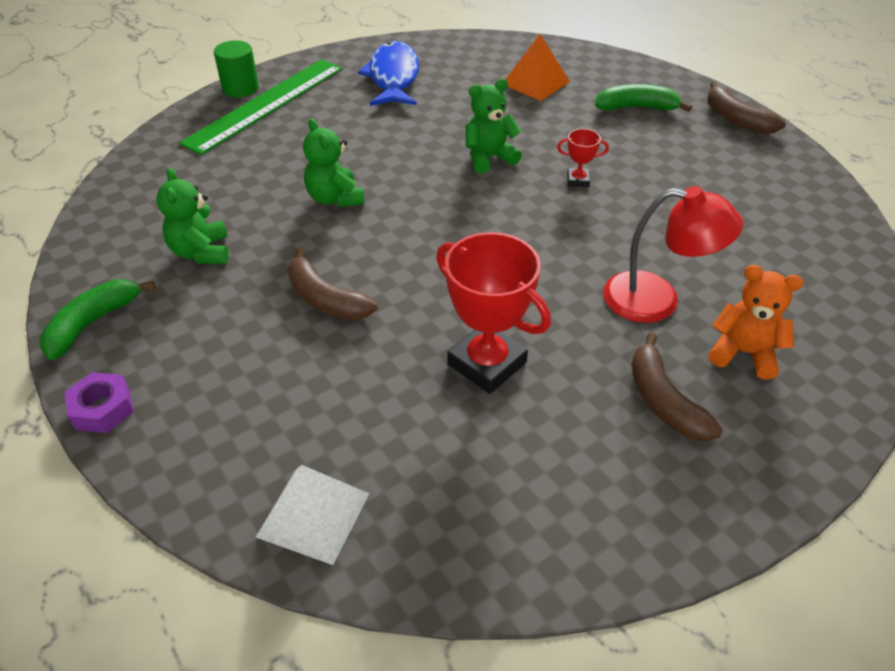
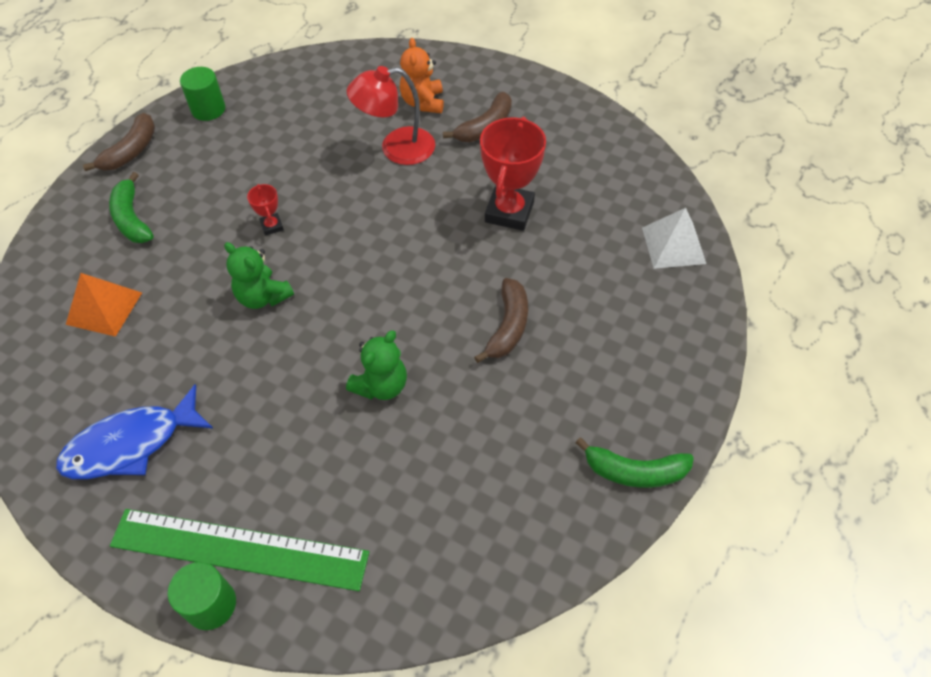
camera: 115 degrees left, 10 degrees up
(103, 409) = (695, 402): purple nut -> none
(201, 252) = (509, 447): green teddy bear -> none
(657, 299) = (396, 148): red lamp -> red lamp turned 90 degrees counterclockwise
(790, 175) = (208, 109): none -> green cylinder

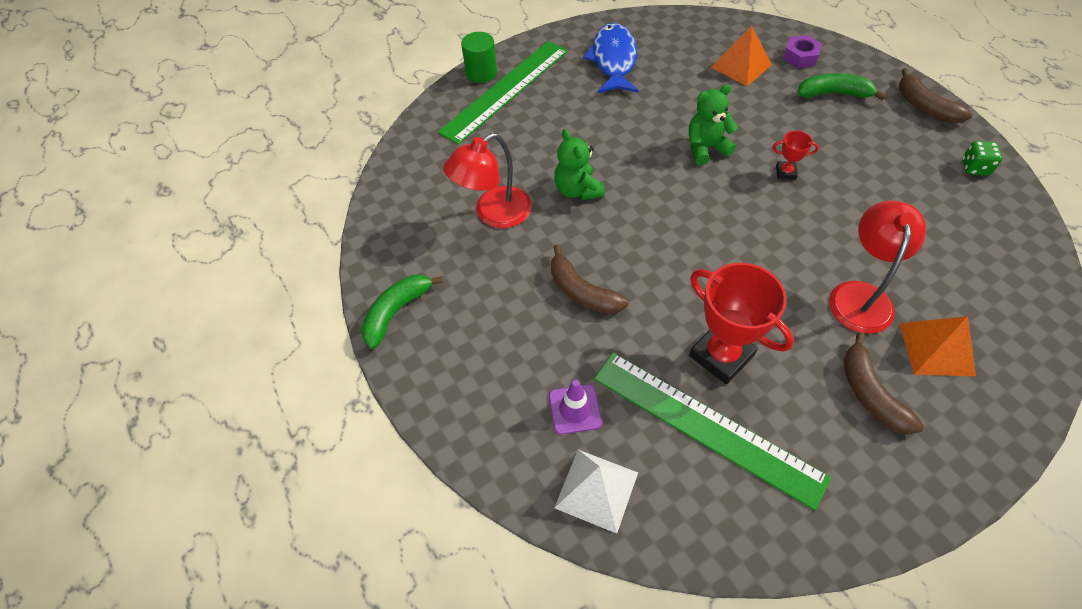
camera: 120 degrees right, 0 degrees up
(70, 260) = (800, 57): none -> purple nut
(208, 109) = (975, 167): green cylinder -> green dice
(423, 102) = (936, 349): orange teddy bear -> orange pyramid
(458, 449) = (494, 214): none -> red lamp
(576, 202) = (706, 426): none -> green ruler
(623, 283) = (575, 409): none -> purple traffic cone

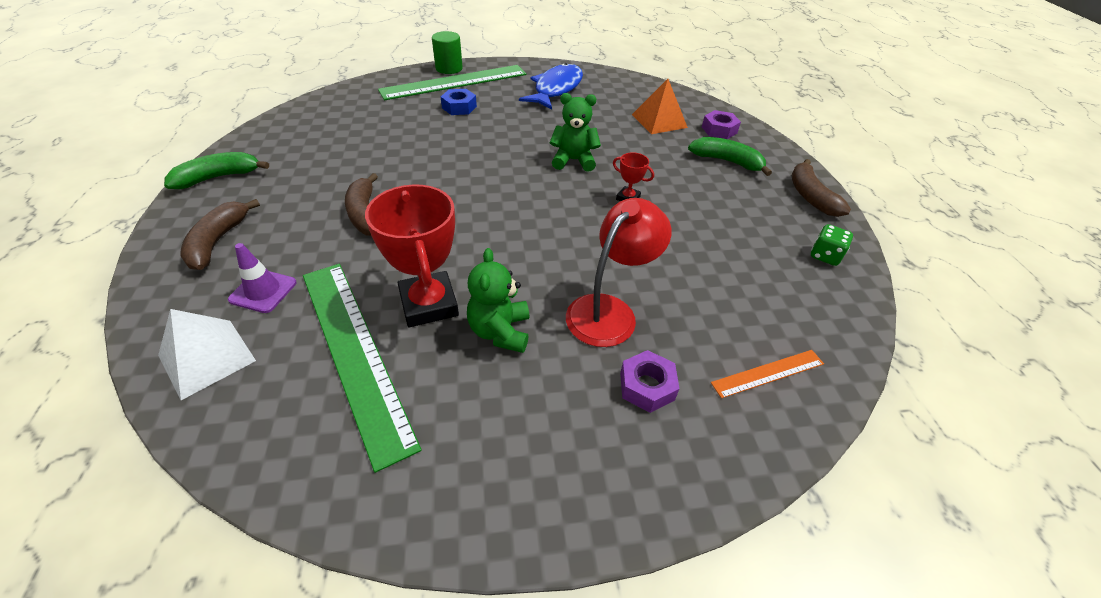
camera: 20 degrees right, 10 degrees down
(494, 214) = (359, 146): red lamp -> none
(542, 123) = (459, 107): none -> blue nut
(577, 190) = (439, 152): green teddy bear -> green teddy bear (500, 331)
(870, 393) = (538, 395): brown banana -> brown banana (218, 242)
(936, 349) = (647, 386): orange pyramid -> purple nut
(1006, 297) = (768, 373): none -> orange ruler

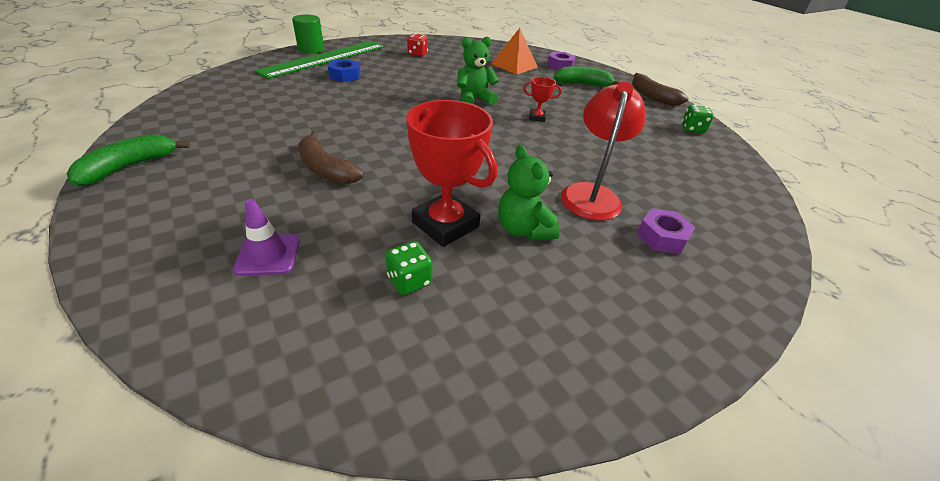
camera: 25 degrees left, 5 degrees down
(207, 357) = (251, 332): white pyramid -> none
(218, 242) = (176, 224): brown banana -> none
(354, 352) = (409, 280): green ruler -> green dice
(556, 89) = (417, 54): blue fish -> red dice
(768, 373) = (726, 207): orange ruler -> none

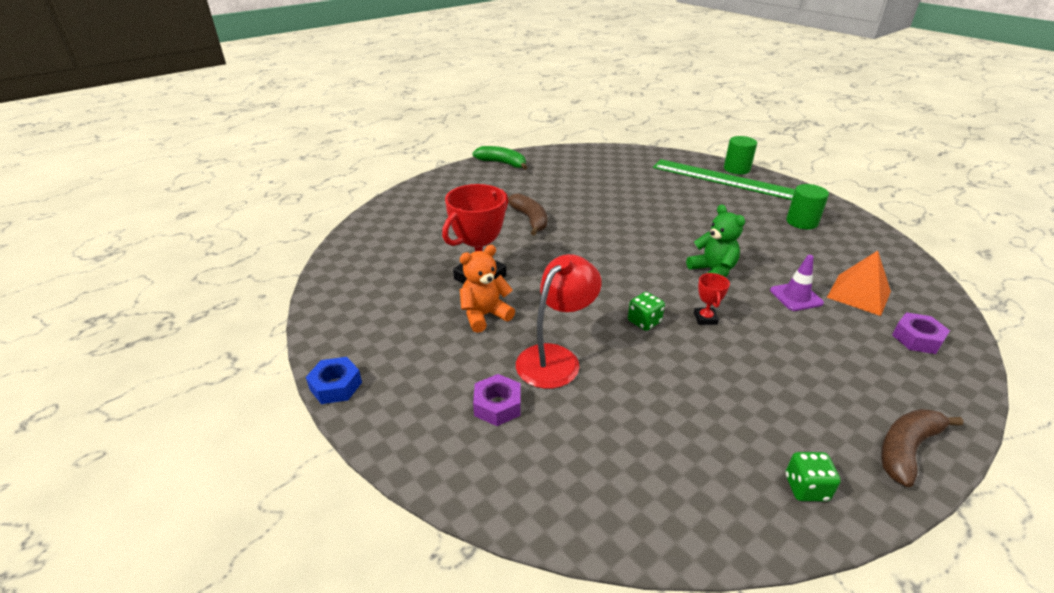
camera: 85 degrees right, 5 degrees down
(268, 255) = (434, 221): purple traffic cone -> purple traffic cone (796, 297)
(326, 169) = (530, 219): brown banana -> brown banana turned 120 degrees clockwise
(345, 76) = (695, 195): blue nut -> blue nut (336, 386)
(409, 280) = (419, 270): green dice -> green dice (644, 322)
(417, 54) = (802, 222): red dice -> green cylinder
(523, 229) = (484, 315): green teddy bear -> orange teddy bear
(582, 84) = (865, 362): green banana -> none
(591, 194) = (555, 358): red lamp -> red lamp turned 60 degrees counterclockwise

